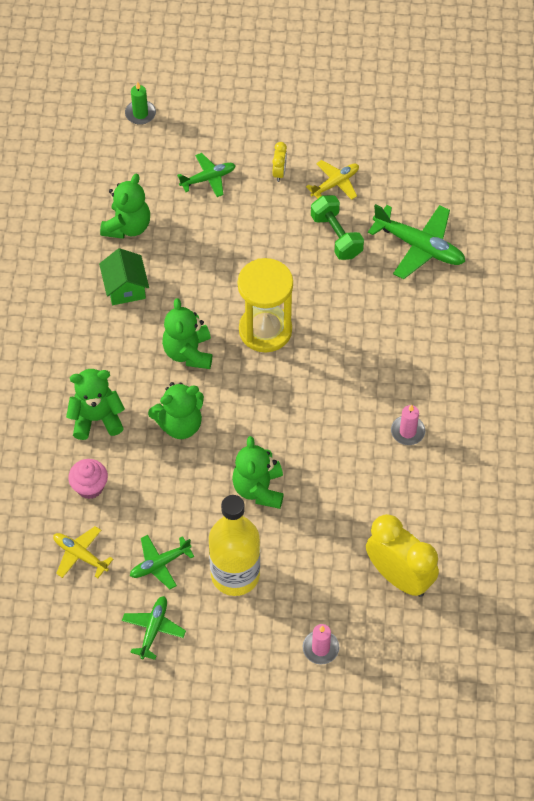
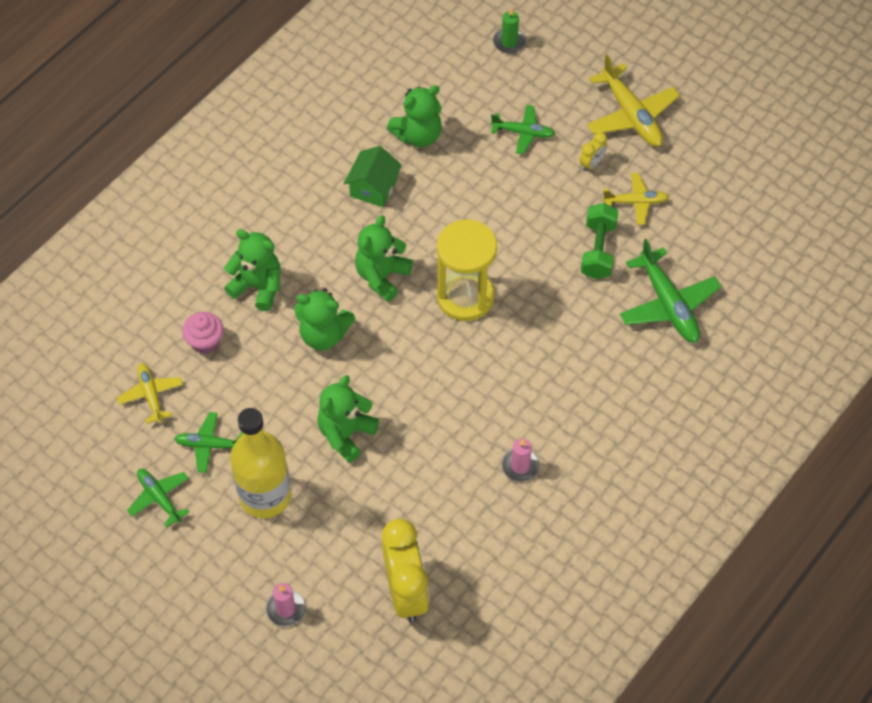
camera: 35 degrees right, 0 degrees up
(153, 629) = (159, 498): green plane -> green plane turned 90 degrees counterclockwise
(279, 119) = (631, 115): none -> yellow plane

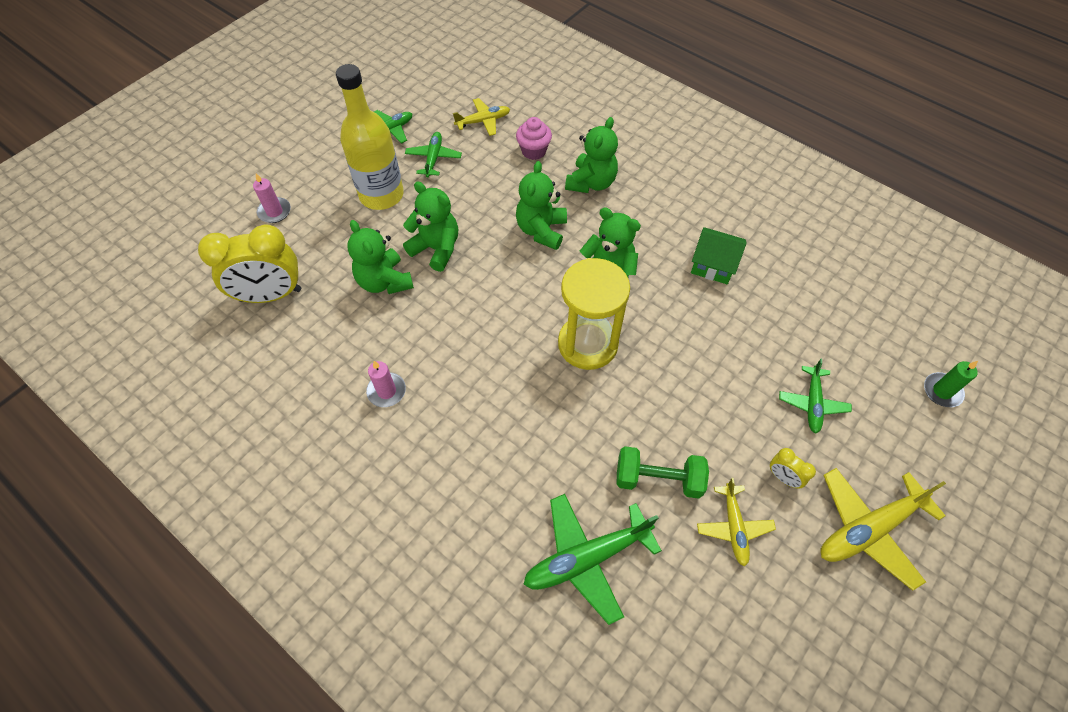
camera: 90 degrees right, 0 degrees up
(418, 135) = (786, 302): green teddy bear -> green teddy bear (384, 281)

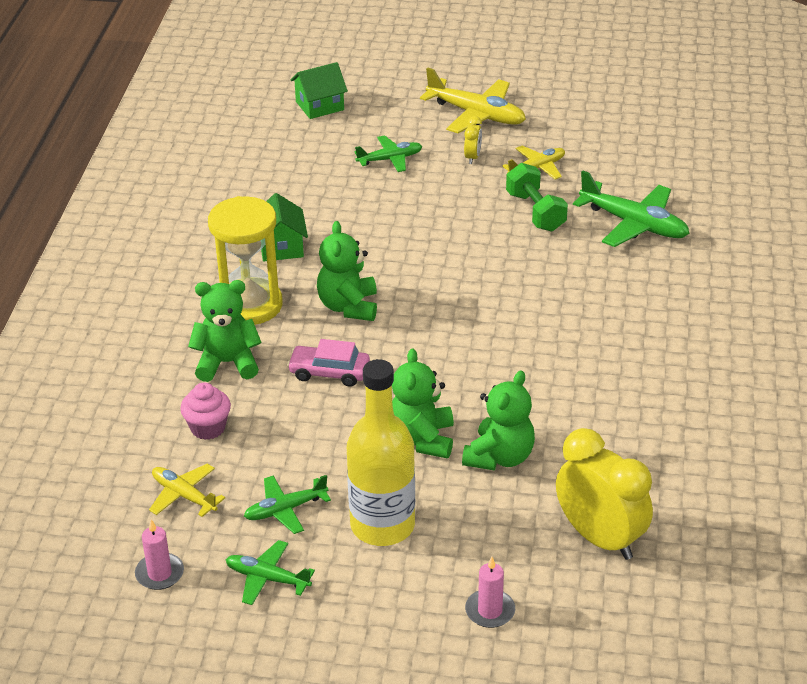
camera: 120 degrees left, 20 degrees down
(386, 391) = (615, 391): pink candle -> pink candle (159, 573)
(541, 230) = (329, 372): green teddy bear -> pink car
(587, 344) = (444, 290): yellow hourglass -> yellow hourglass (250, 305)
(942, 391) = (320, 106): green candle -> green house

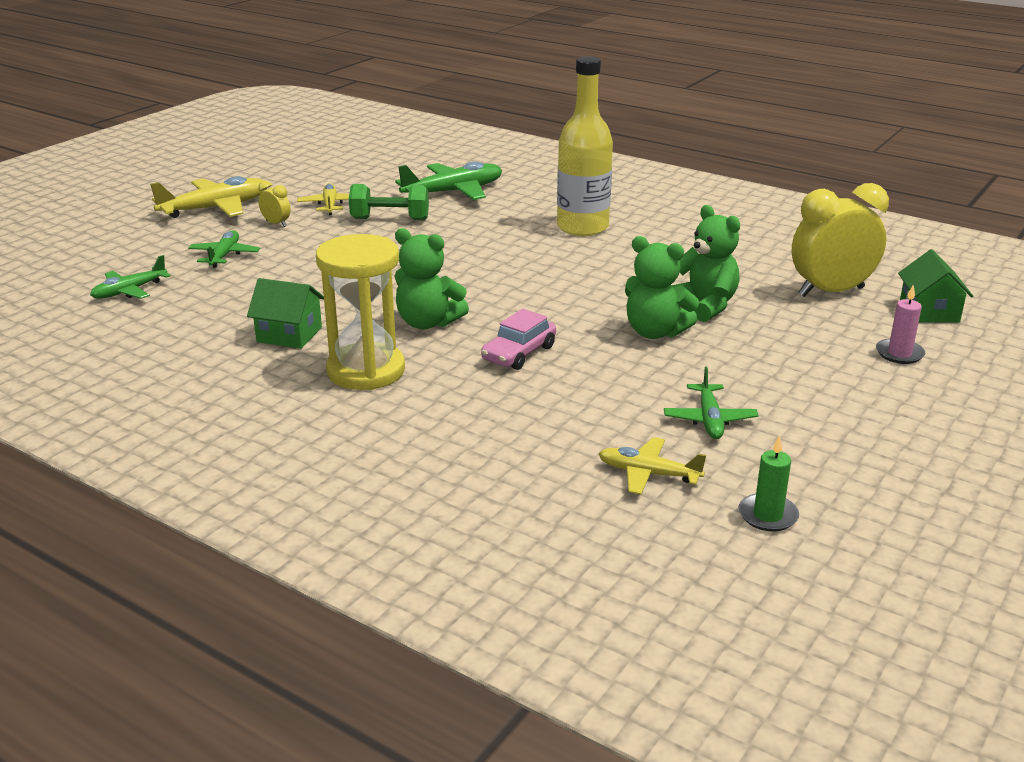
camera: 65 degrees left, 10 degrees down
(159, 573) = (768, 515): pink candle -> green candle
(184, 495) = (648, 474): yellow plane -> yellow plane turned 45 degrees clockwise
(208, 428) = (547, 436): pink cupcake -> none
(227, 363) = (449, 403): green teddy bear -> none
(267, 578) = (807, 451): green plane -> green plane (129, 291)
(320, 106) = (81, 266): green house -> green house (929, 311)
(382, 525) = (763, 376): yellow bottle -> yellow bottle (582, 227)

